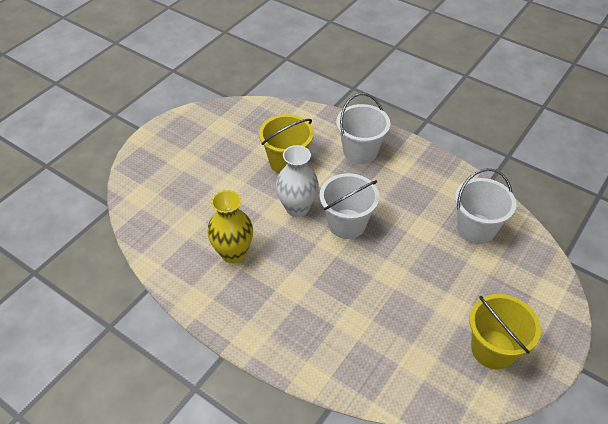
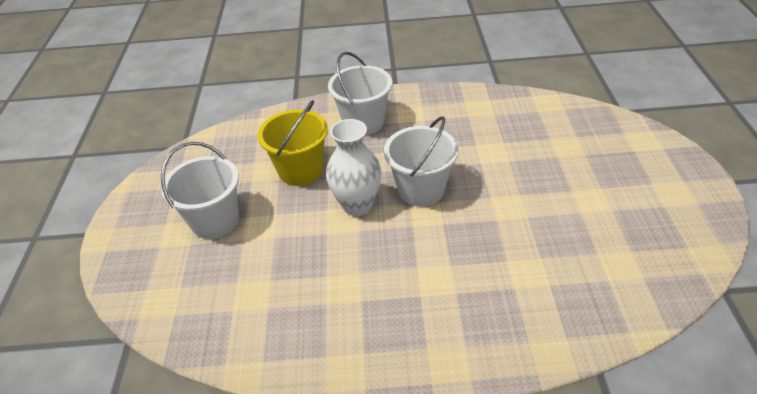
camera: 35 degrees left, 5 degrees down
(233, 253) = (336, 290): yellow vase -> none
(476, 228) = (533, 127): white bucket -> white bucket (215, 221)
(493, 349) = (661, 211): yellow bucket -> none

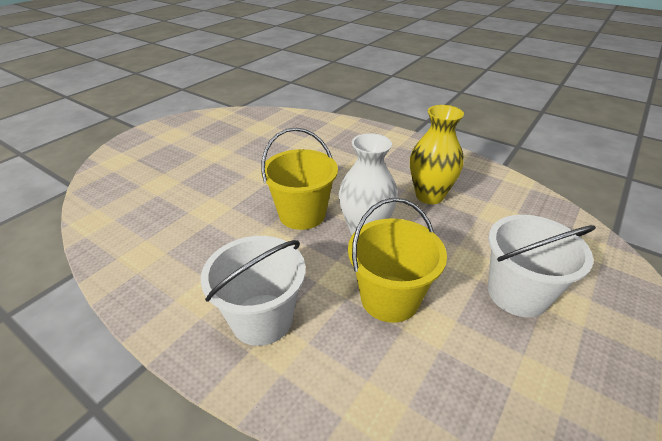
camera: 145 degrees left, 5 degrees down
(331, 278) = (429, 196): none -> yellow vase
(421, 189) = (302, 214): white bucket -> yellow bucket

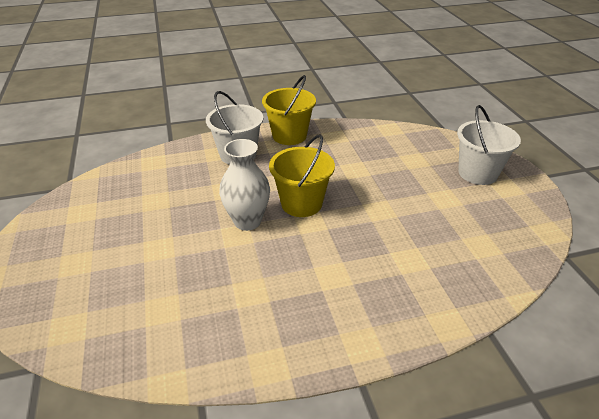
camera: 130 degrees right, 0 degrees up
(389, 298) = (188, 198): yellow bucket -> yellow bucket (289, 136)
(429, 196) = (236, 285): yellow vase -> none
(517, 293) = (112, 248): white bucket -> white bucket (477, 173)

